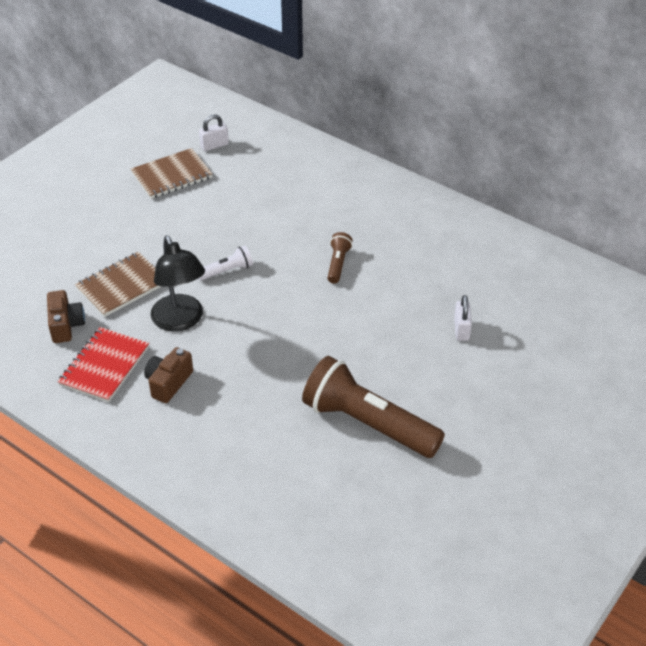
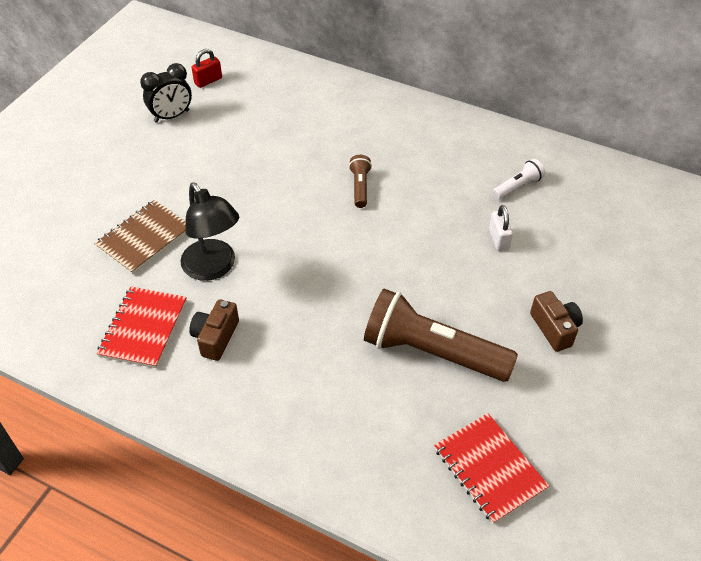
camera: 10 degrees left, 5 degrees up
(66, 325) = (93, 289): brown camera -> brown camera (555, 328)
(172, 175) = (171, 116): brown notebook -> black clock
(214, 145) = (208, 81): white padlock -> red padlock
(227, 271) = (250, 208): white flashlight -> white flashlight (517, 186)
(394, 532) = (489, 469): none -> red notebook

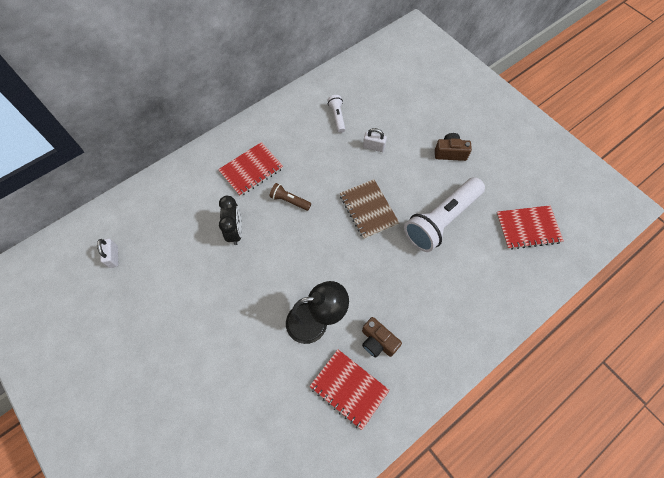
camera: 65 degrees left, 15 degrees up
(144, 238) = (261, 362): brown notebook -> brown notebook (368, 210)
(171, 116) = (138, 298): black clock -> black clock (235, 231)
(208, 81) = (113, 257): red padlock -> white padlock
(379, 139) = (251, 170): none -> red notebook
(432, 352) = (441, 220): brown flashlight -> white flashlight

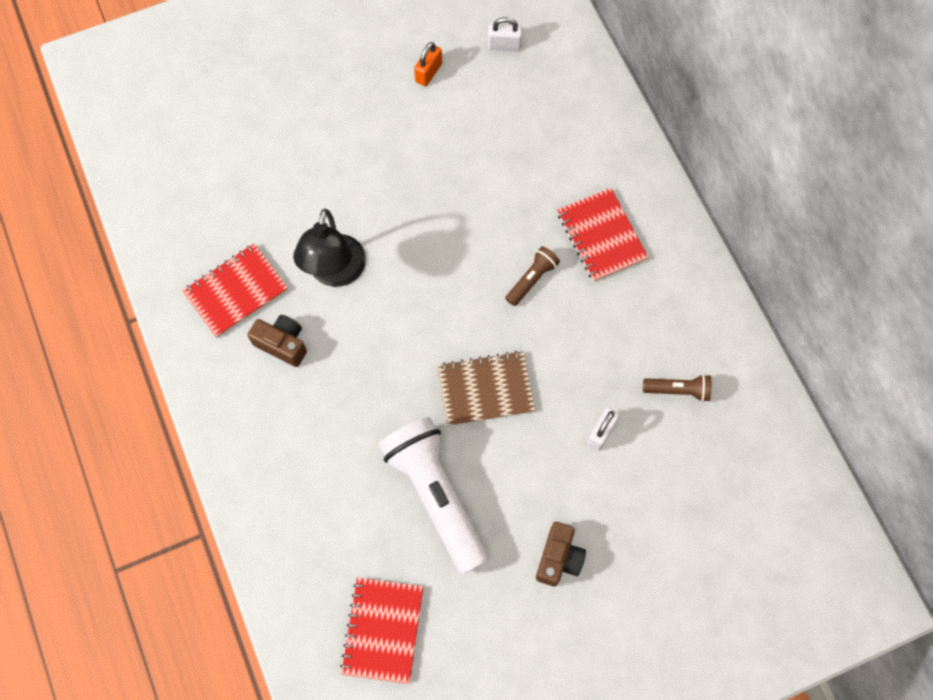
camera: 105 degrees right, 5 degrees up
(142, 302) = (428, 72): none -> orange padlock
(235, 231) = (500, 197): black clock -> none
(337, 117) = (678, 390): white flashlight -> brown flashlight
(378, 341) = (282, 344): brown camera -> brown camera turned 60 degrees clockwise

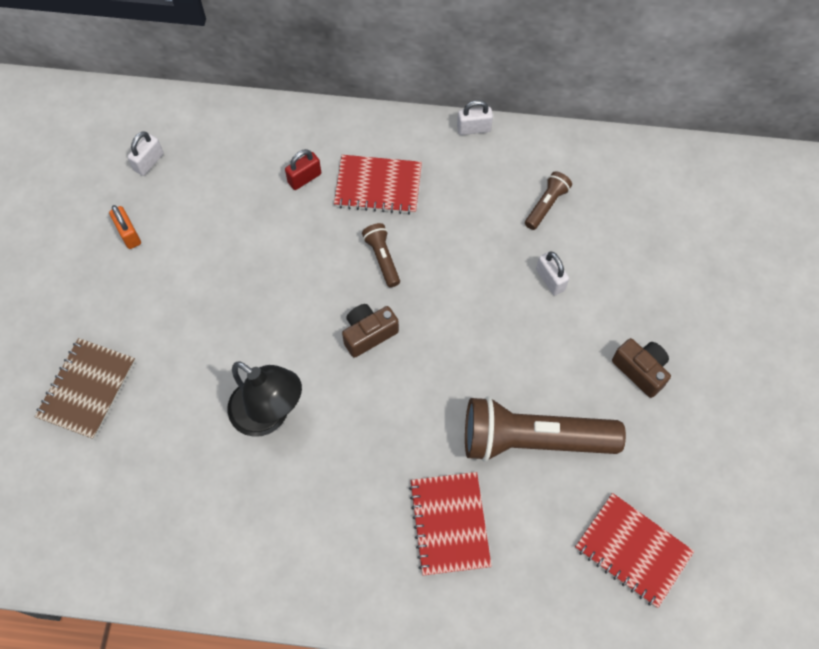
camera: 60 degrees left, 5 degrees down
(236, 291) = (227, 516): red notebook -> red notebook (449, 524)
(282, 344) = (309, 500): brown camera -> brown camera (368, 334)
(436, 496) = (533, 440): white flashlight -> brown flashlight
(485, 389) = (459, 348): brown notebook -> brown notebook (87, 389)
(569, 172) = (304, 178): none -> red padlock
(718, 284) = (474, 128): none -> white padlock

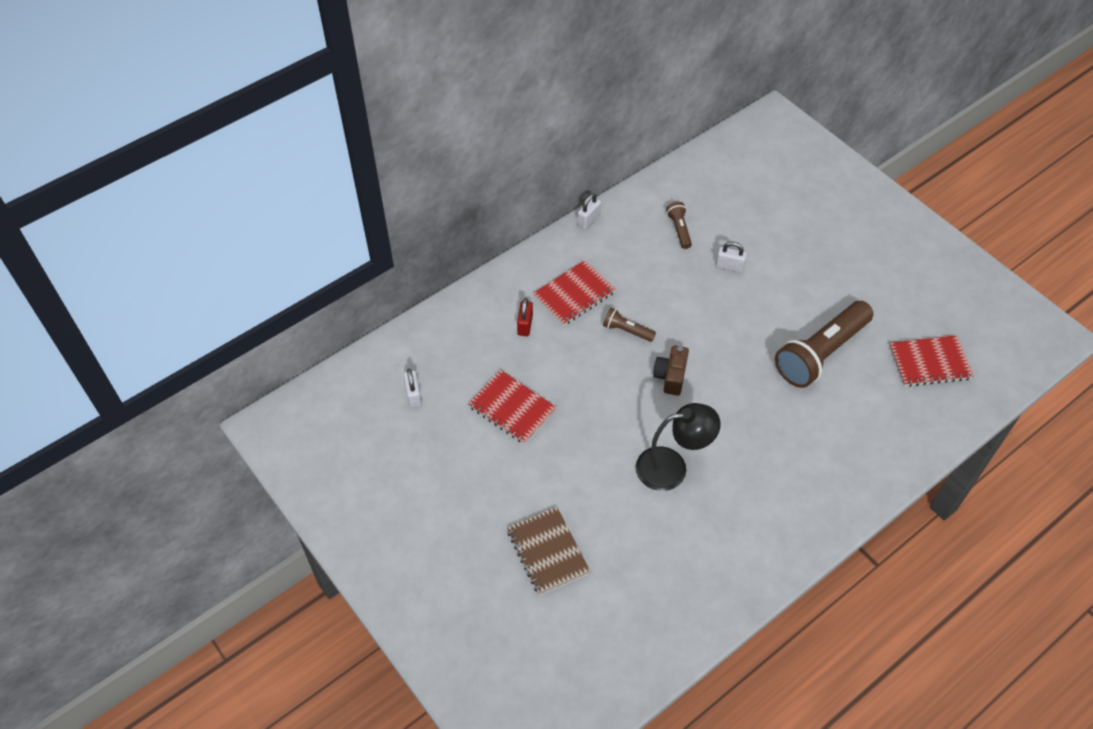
camera: 45 degrees left, 10 degrees down
(129, 234) = (456, 446): orange padlock -> none
(449, 524) = (833, 432): red notebook -> red notebook (512, 408)
(640, 370) = (828, 273): brown camera -> none

